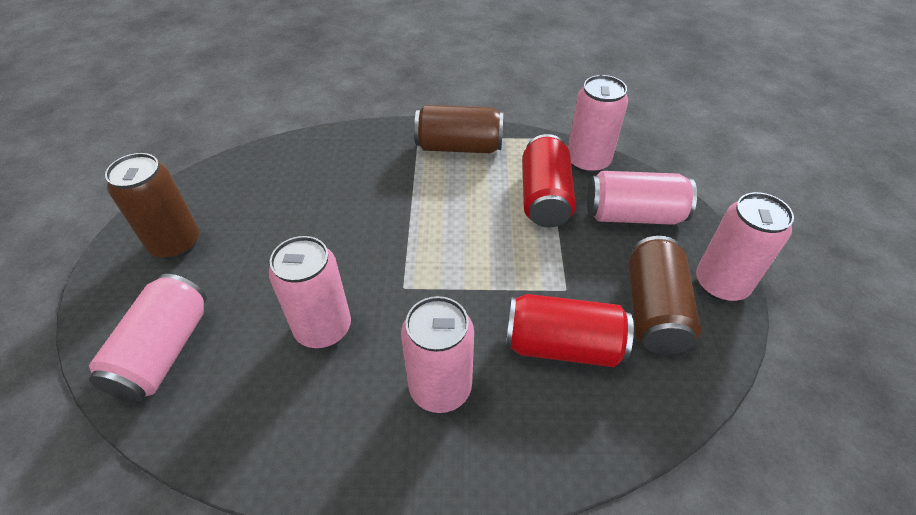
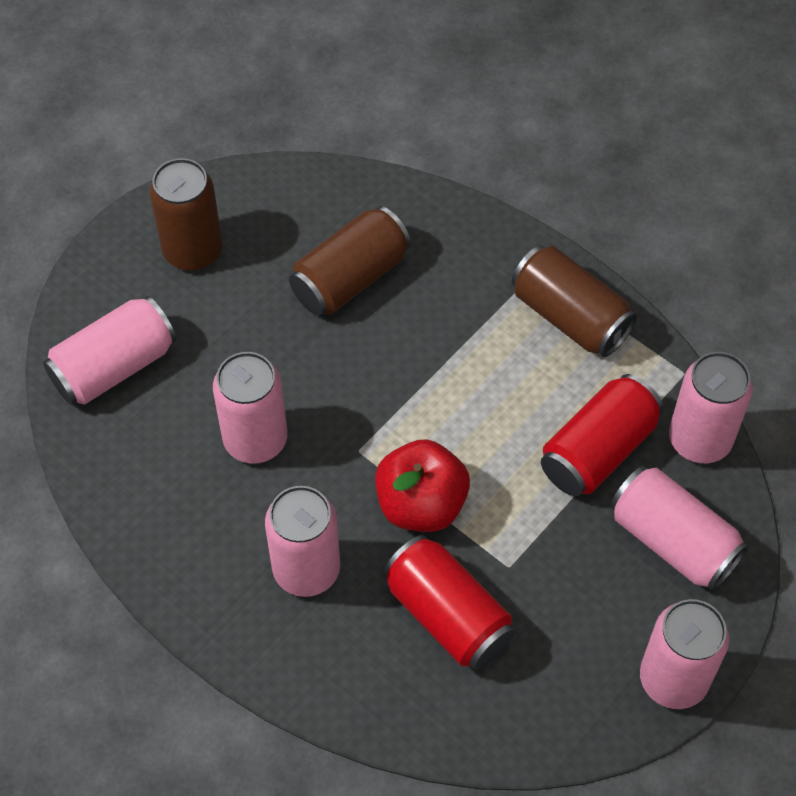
camera: 40 degrees right, 10 degrees up
(476, 291) = (421, 504): none -> red apple
(653, 310) = (571, 650): brown can -> brown can (350, 278)

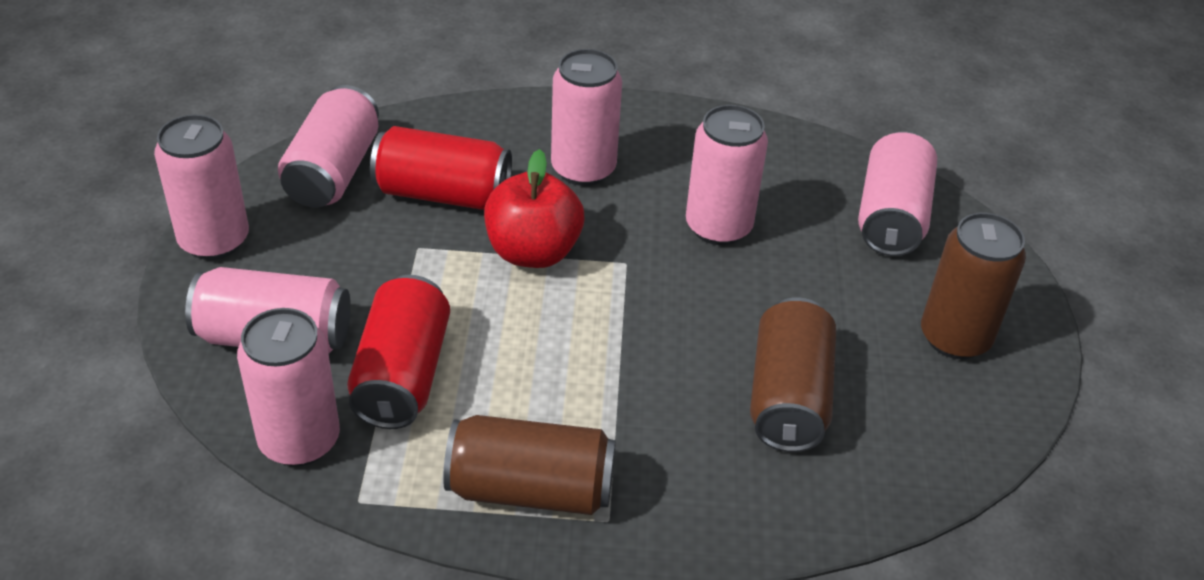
camera: 140 degrees right, 15 degrees down
(525, 705) = (333, 171): none -> pink can

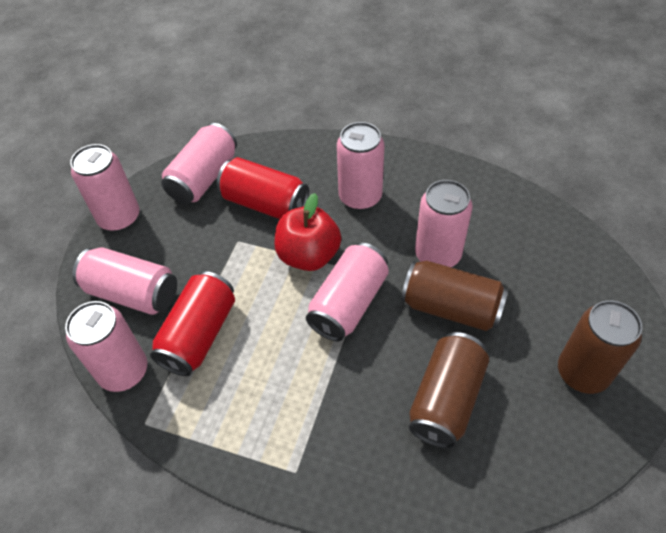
camera: 20 degrees right, 10 degrees up
(530, 489) = (252, 437): brown can -> brown can (451, 308)
(891, 217) = (564, 265): pink can -> pink can (348, 303)

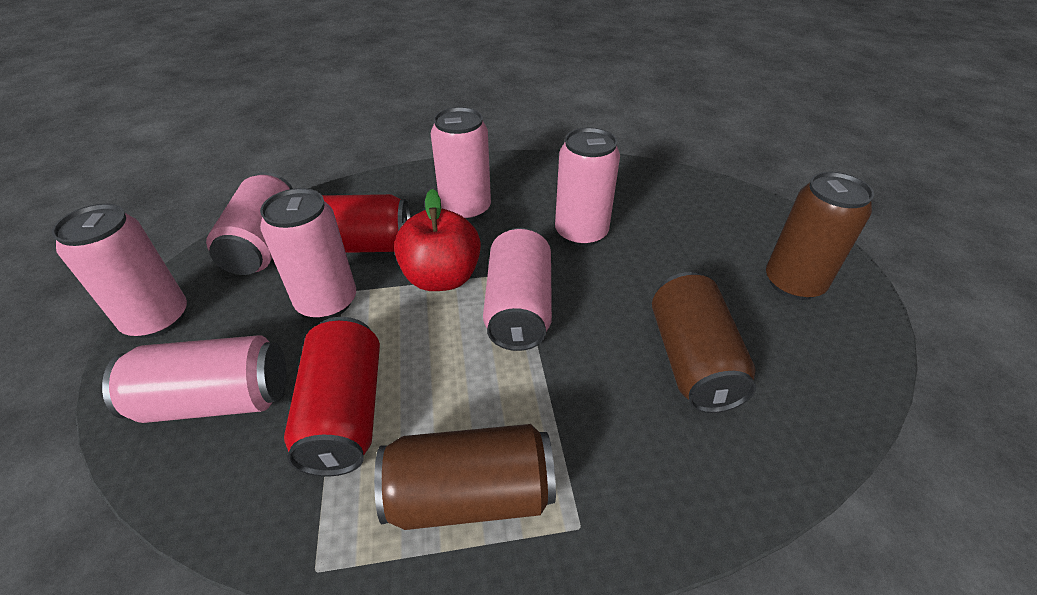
camera: 30 degrees left, 10 degrees down
(123, 371) = (245, 509): pink can -> pink can (327, 302)
(451, 308) = (629, 273): brown can -> brown can (470, 495)

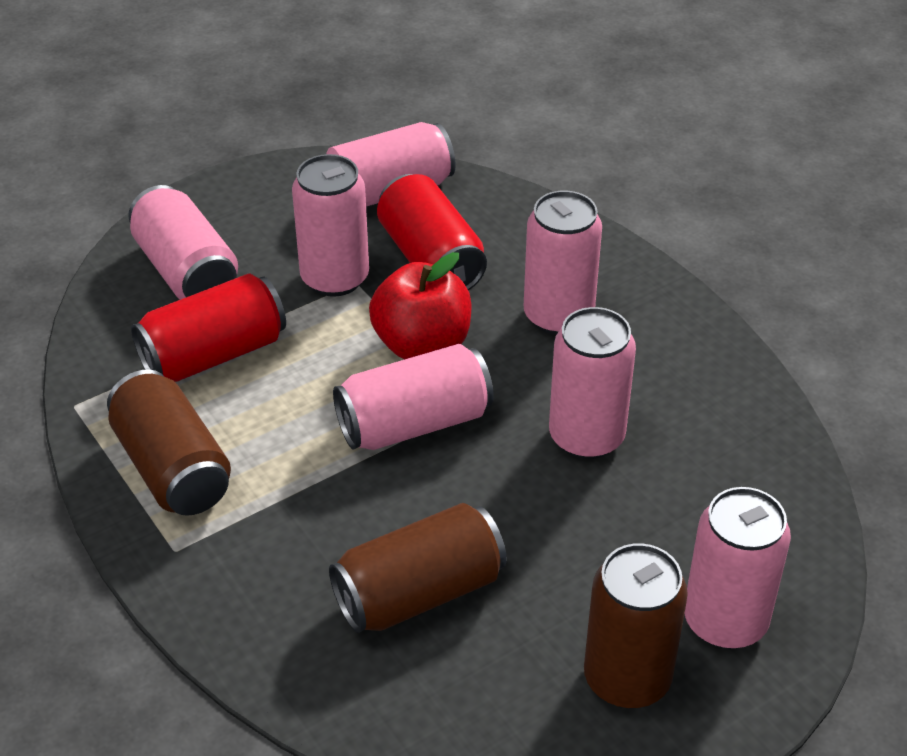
camera: 65 degrees right, 0 degrees up
(157, 319) = (249, 185): pink can -> pink can (725, 621)

